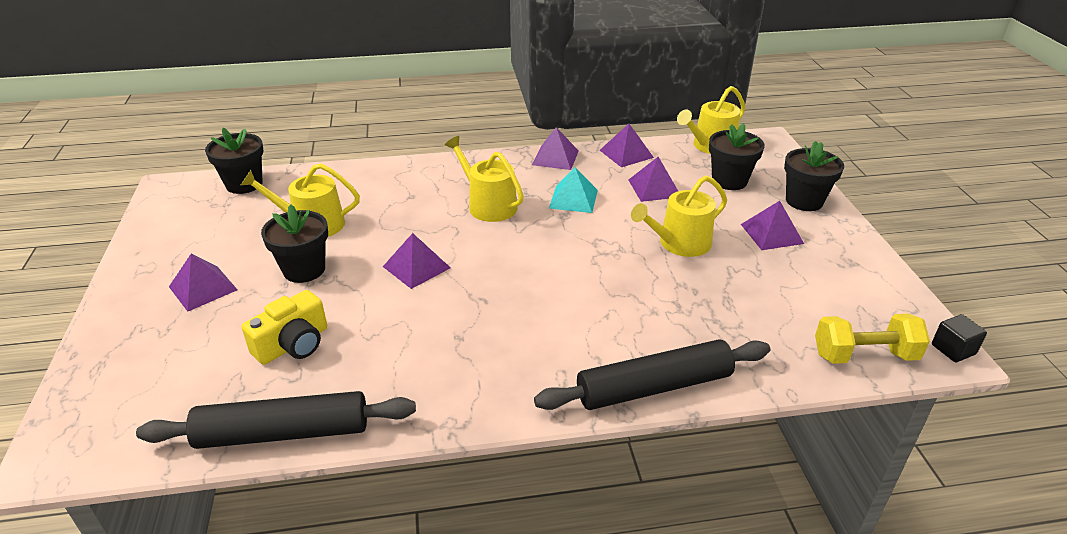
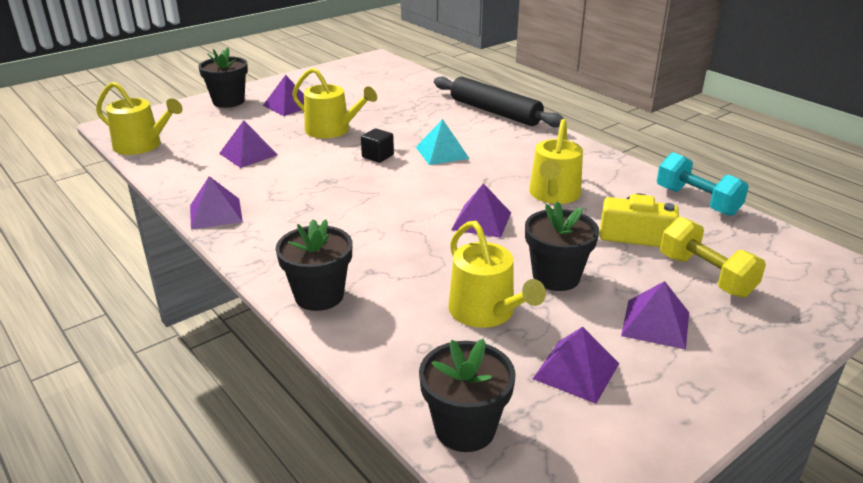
camera: 120 degrees left, 5 degrees down
(283, 433) = (697, 201): black rolling pin -> turquoise dumbbell
(488, 205) = (347, 220): yellow watering can -> yellow watering can (554, 194)
(573, 199) = (298, 183): turquoise pyramid -> turquoise pyramid (442, 152)
(626, 153) = (183, 179): purple pyramid -> purple pyramid (576, 370)
(729, 181) = (212, 128): black flower pot -> black flower pot (319, 295)
(864, 355) = (400, 73): yellow dumbbell -> yellow dumbbell (705, 275)
(953, 349) = (371, 57): black cube -> black cube (377, 156)

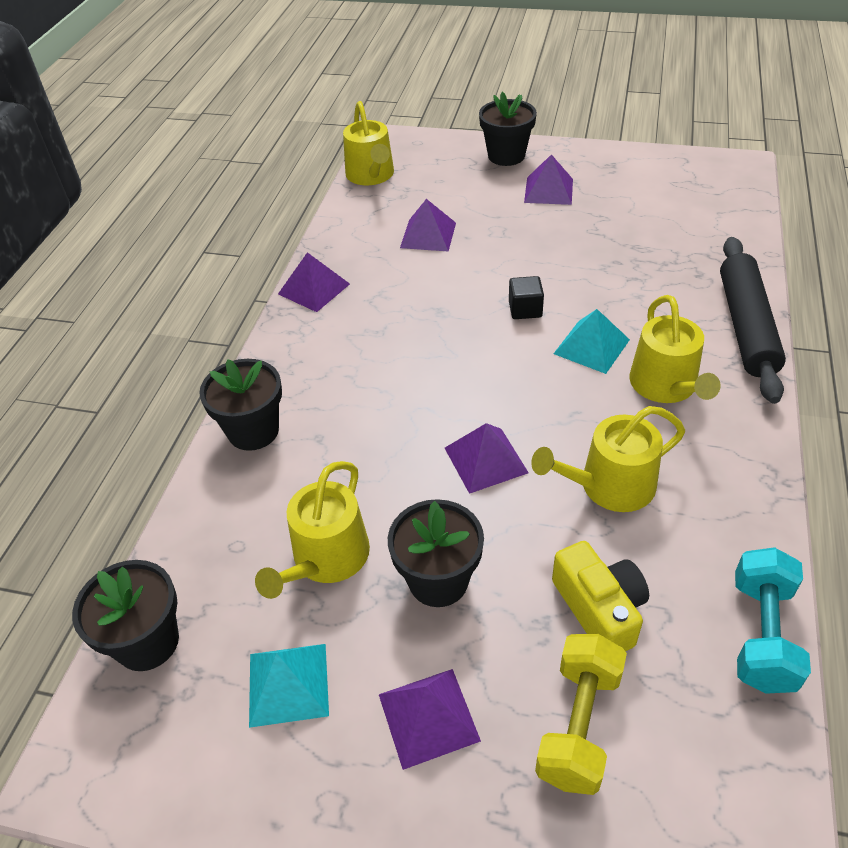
camera: 55 degrees right, 15 degrees up
(332, 130) = (537, 248): yellow watering can -> yellow watering can (666, 386)
(576, 370) = (288, 684): purple pyramid -> turquoise pyramid

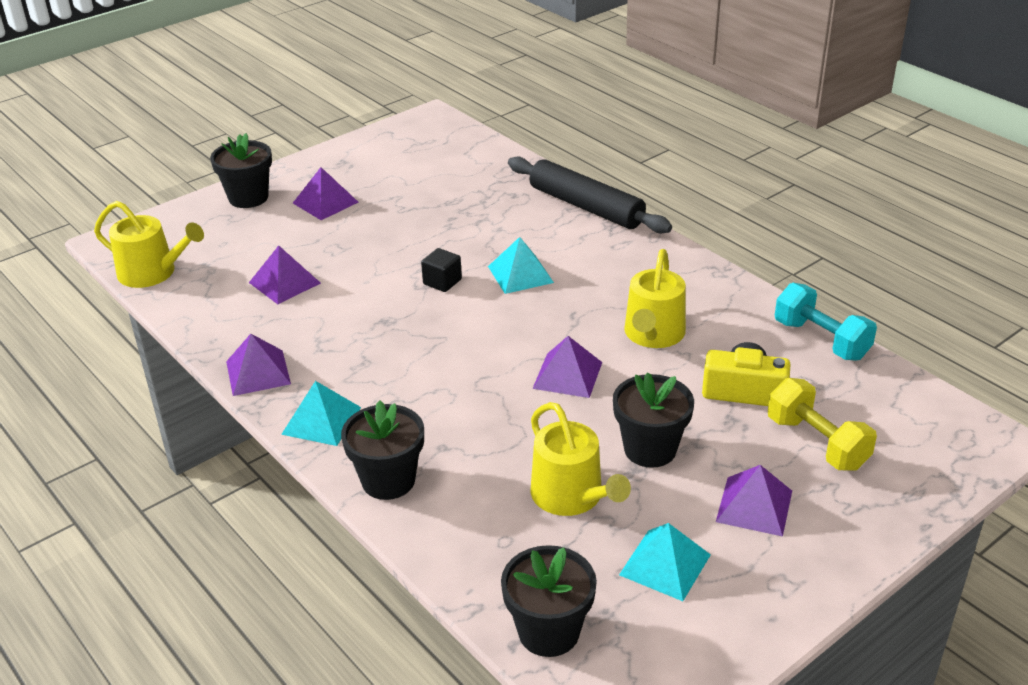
camera: 55 degrees left, 10 degrees down
(290, 353) = (321, 420): none -> turquoise pyramid
(666, 386) = (597, 265): yellow watering can -> none

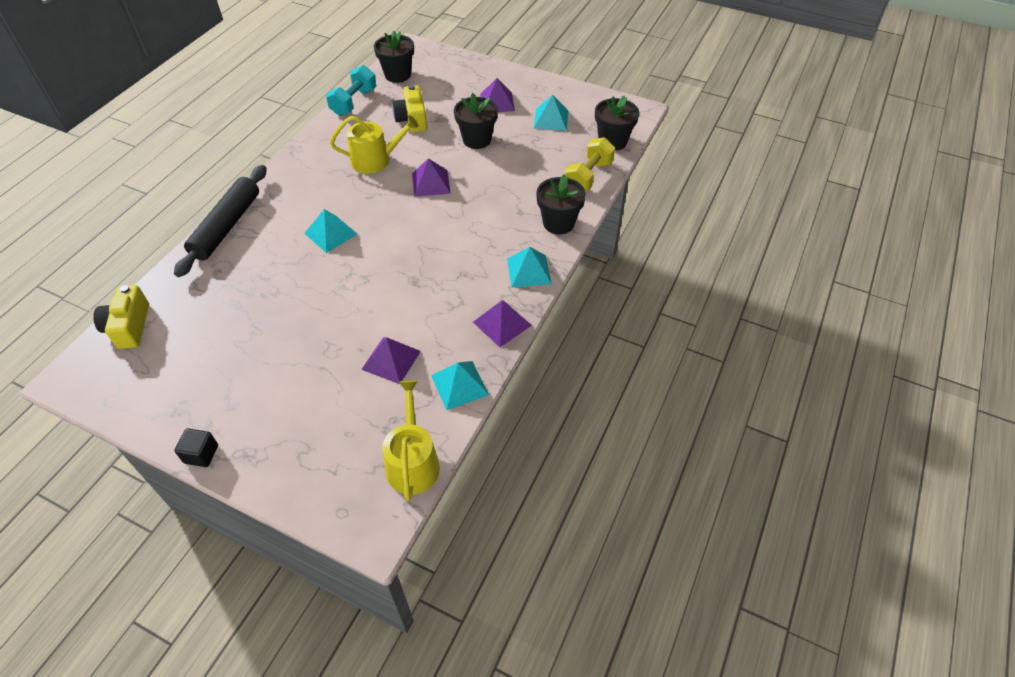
camera: 115 degrees left, 15 degrees up
(207, 320) = (459, 385): none -> turquoise pyramid
(248, 197) = (263, 456): black flower pot -> black flower pot (397, 75)
(325, 202) = (258, 390): purple pyramid -> none
(442, 282) = (355, 269): black cube -> black cube (201, 454)
(471, 145) = (129, 327): none -> yellow camera
(572, 496) = (527, 156): yellow watering can -> none
(817, 443) = (442, 92): yellow dumbbell -> yellow dumbbell (588, 176)

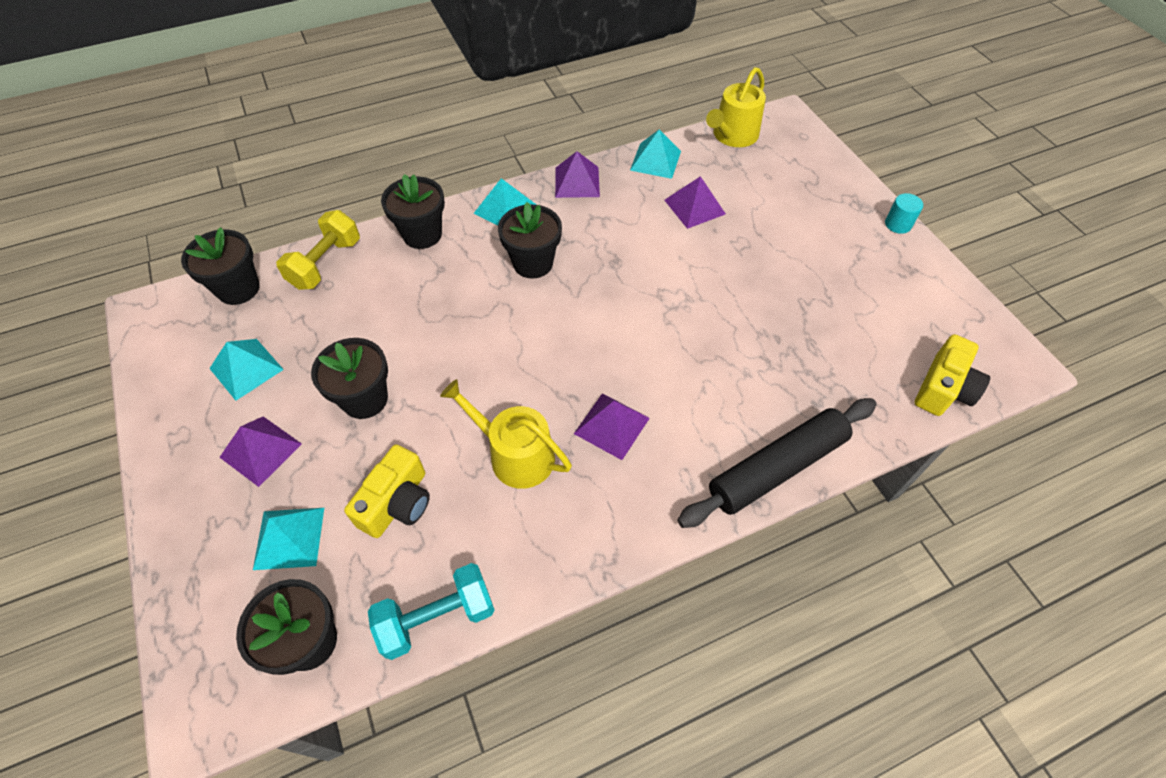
camera: 140 degrees left, 5 degrees up
(201, 454) = (898, 224): black cube -> turquoise cylinder
(330, 233) = (656, 372): turquoise pyramid -> turquoise pyramid (289, 538)
(431, 183) = (486, 368): purple pyramid -> purple pyramid (611, 425)
(467, 248) = (533, 263): none -> black flower pot
(588, 176) = (325, 263): yellow dumbbell -> yellow dumbbell turned 45 degrees counterclockwise

